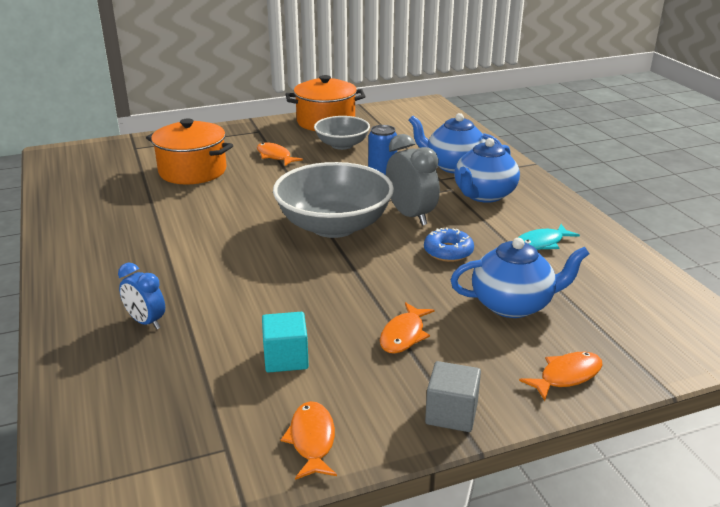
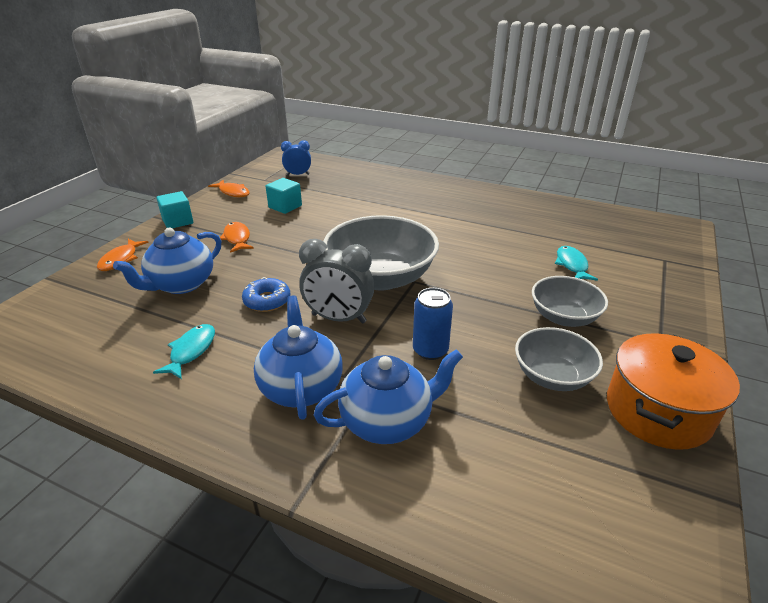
camera: 135 degrees right, 5 degrees up
(146, 322) = (374, 190): blue clock -> blue clock (298, 175)
(192, 171) = (572, 265): orange pot -> turquoise fish
(275, 156) = (564, 317): orange fish -> grey bowl
(451, 413) = (178, 221): grey cube -> turquoise cube

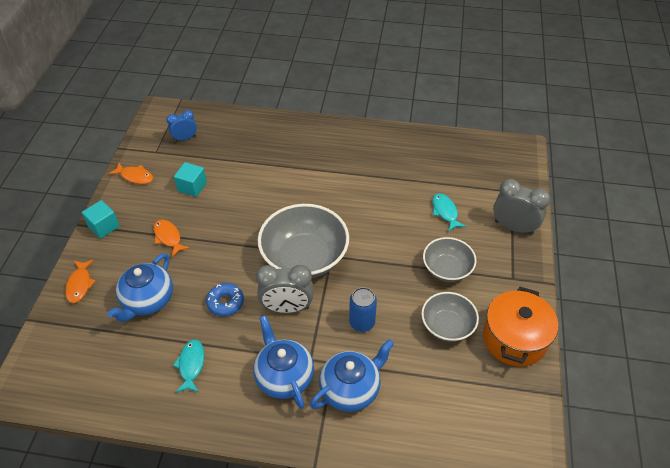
camera: 15 degrees left, 15 degrees up
(665, 292) = (513, 227): none -> grey clock

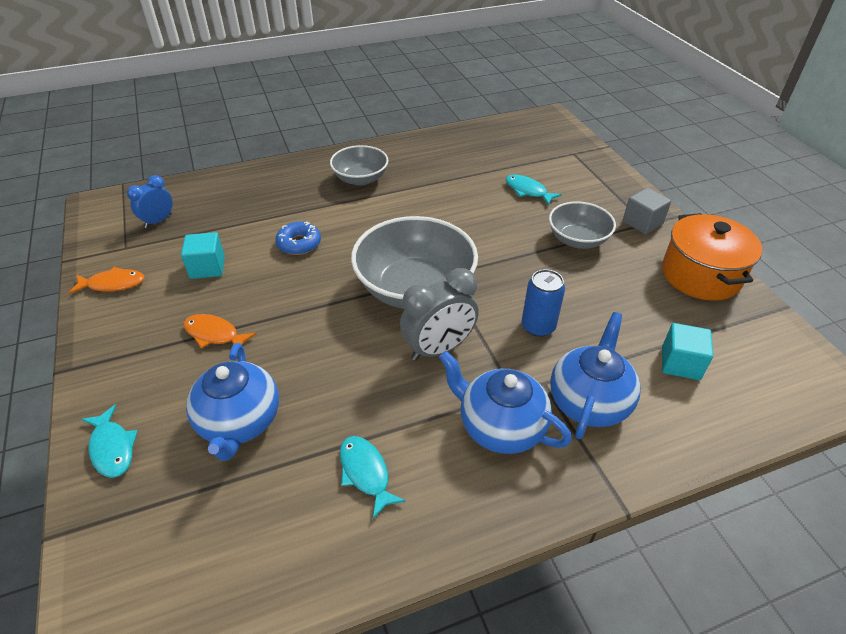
camera: 30 degrees left, 5 degrees down
(80, 285) = (112, 448): orange fish -> turquoise fish
(104, 226) = (103, 359): turquoise cube -> turquoise cube (680, 363)
(225, 302) = (354, 376): blue donut -> blue donut (299, 244)
(447, 326) = (628, 291): grey bowl -> grey bowl (360, 179)
(510, 276) = (642, 223): none -> grey cube
(513, 227) = (604, 181): grey clock -> none

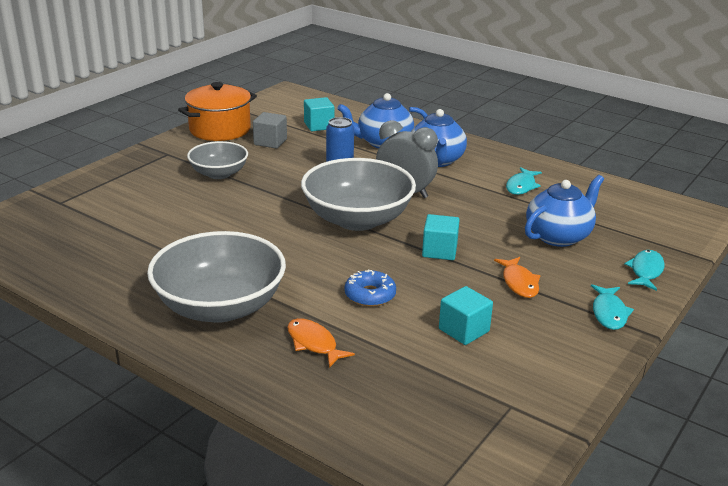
camera: 125 degrees left, 15 degrees down
(113, 284) = (556, 375): orange fish -> orange fish (313, 343)
(158, 221) = (447, 412): blue clock -> none
(312, 313) = (439, 251): none -> turquoise cube
(360, 179) = (220, 306): grey bowl -> grey bowl, size x1.72
(528, 191) = (159, 208): turquoise fish -> turquoise fish (609, 313)
(642, 223) = (168, 155): grey cube -> grey cube (270, 142)

